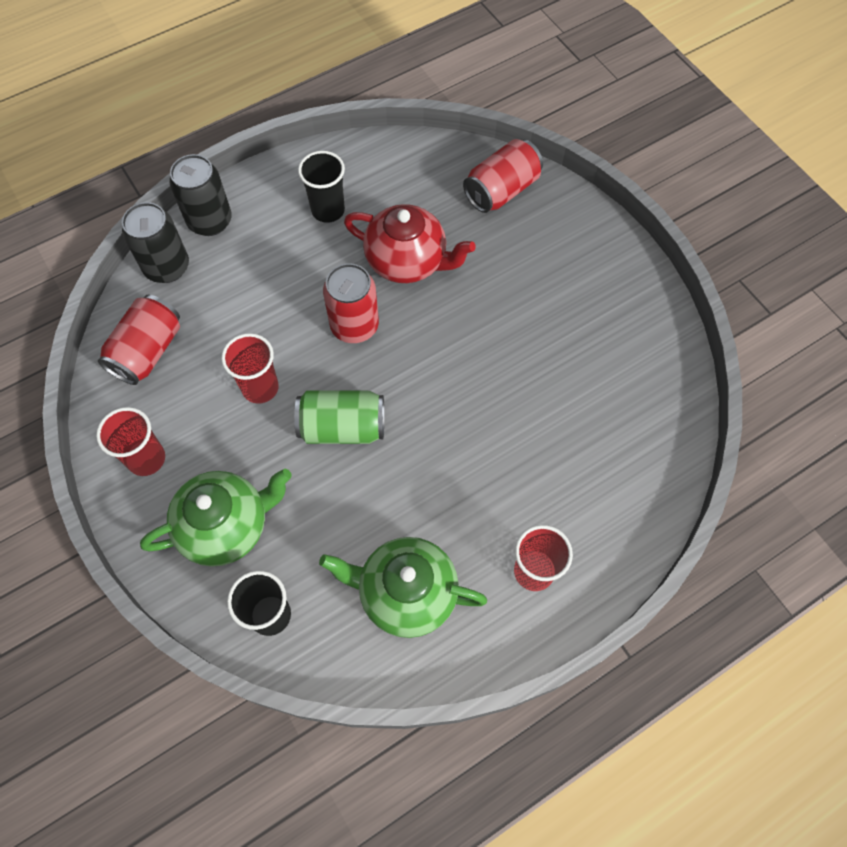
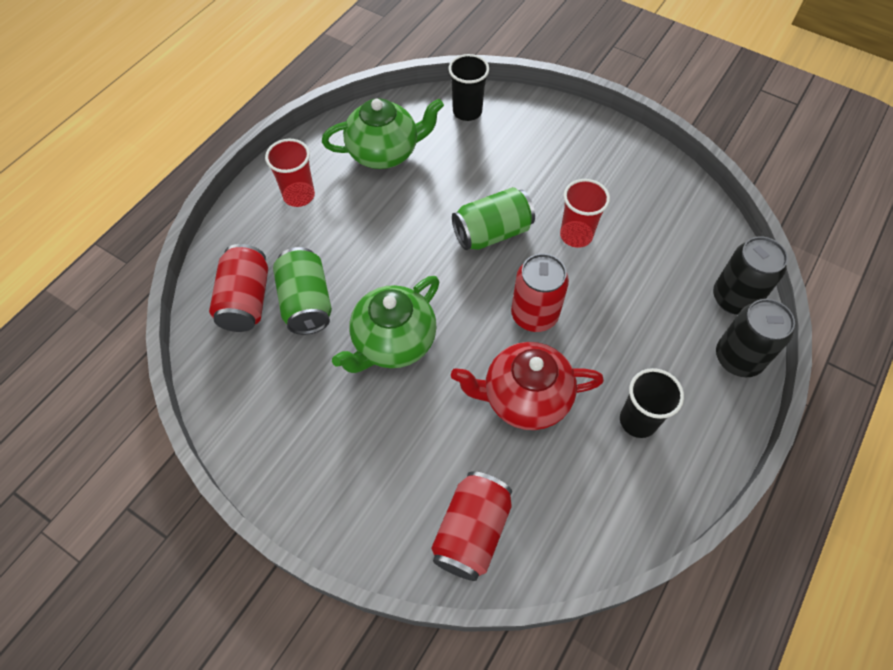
camera: 155 degrees right, 5 degrees down
(146, 459) = (618, 159): red cup -> none
(148, 351) = (685, 227): red can -> red can (246, 301)
(226, 526) = (531, 144): green teapot -> green teapot (393, 342)
(567, 428) = (306, 302): none -> green can

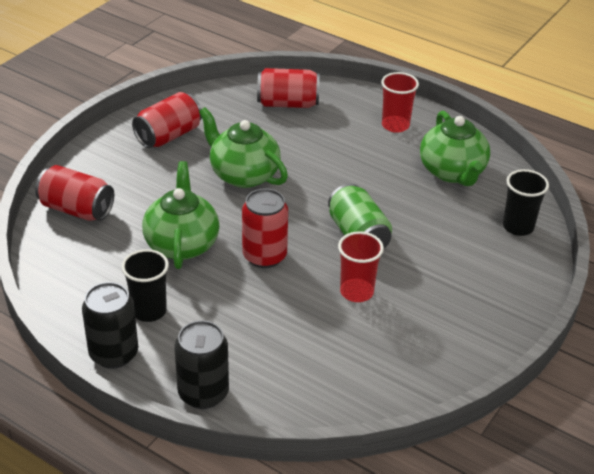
camera: 90 degrees right, 20 degrees down
(306, 302) = (284, 132): green can -> none
(309, 435) = (169, 135): none -> red can
(524, 398) = (182, 244): red teapot -> green teapot
(734, 298) = (275, 404): black can -> black can (114, 354)

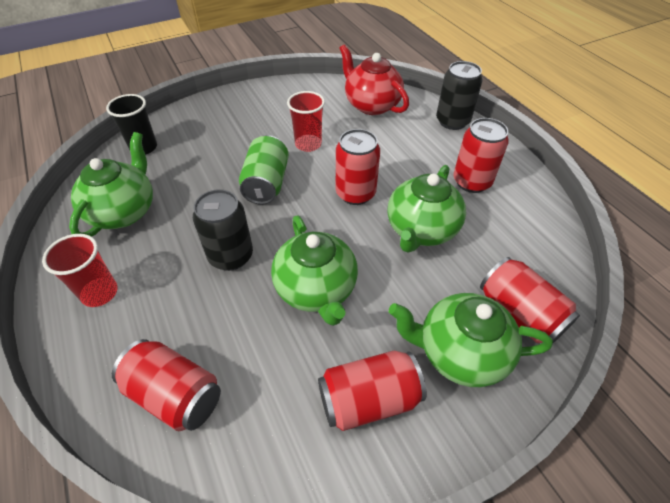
camera: 150 degrees left, 10 degrees up
(114, 354) = (507, 161): black can -> black can (231, 256)
(117, 174) = (459, 353): none -> green teapot
(149, 311) = (472, 182): black cup -> red can
(326, 380) = (371, 105): none -> red teapot

